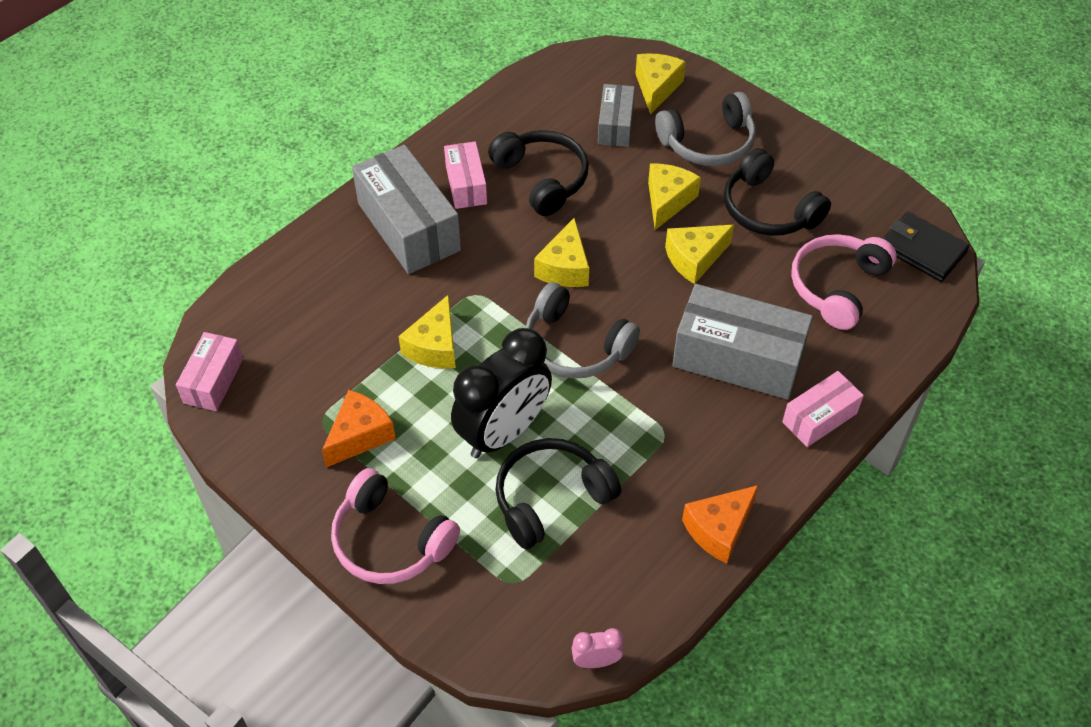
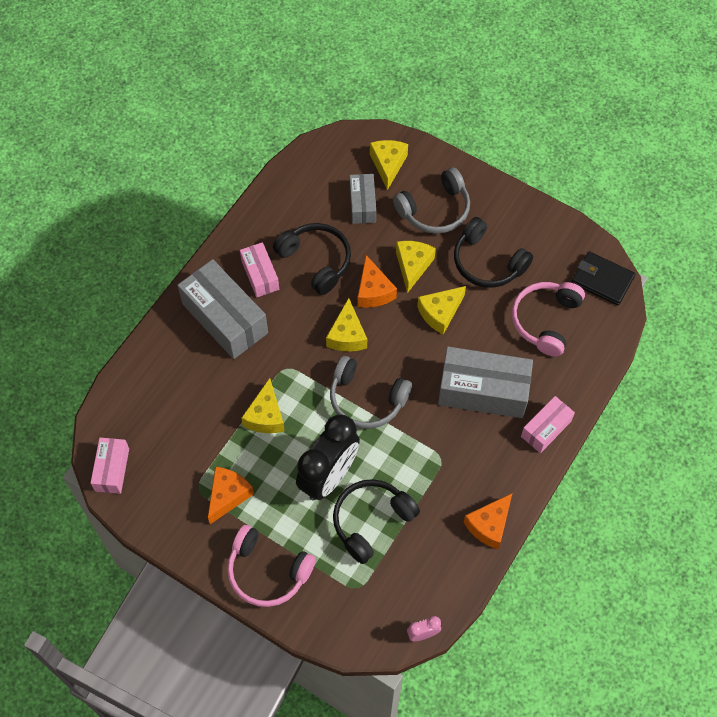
camera: 10 degrees left, 10 degrees up
(610, 222) = (373, 291): none -> orange cheese

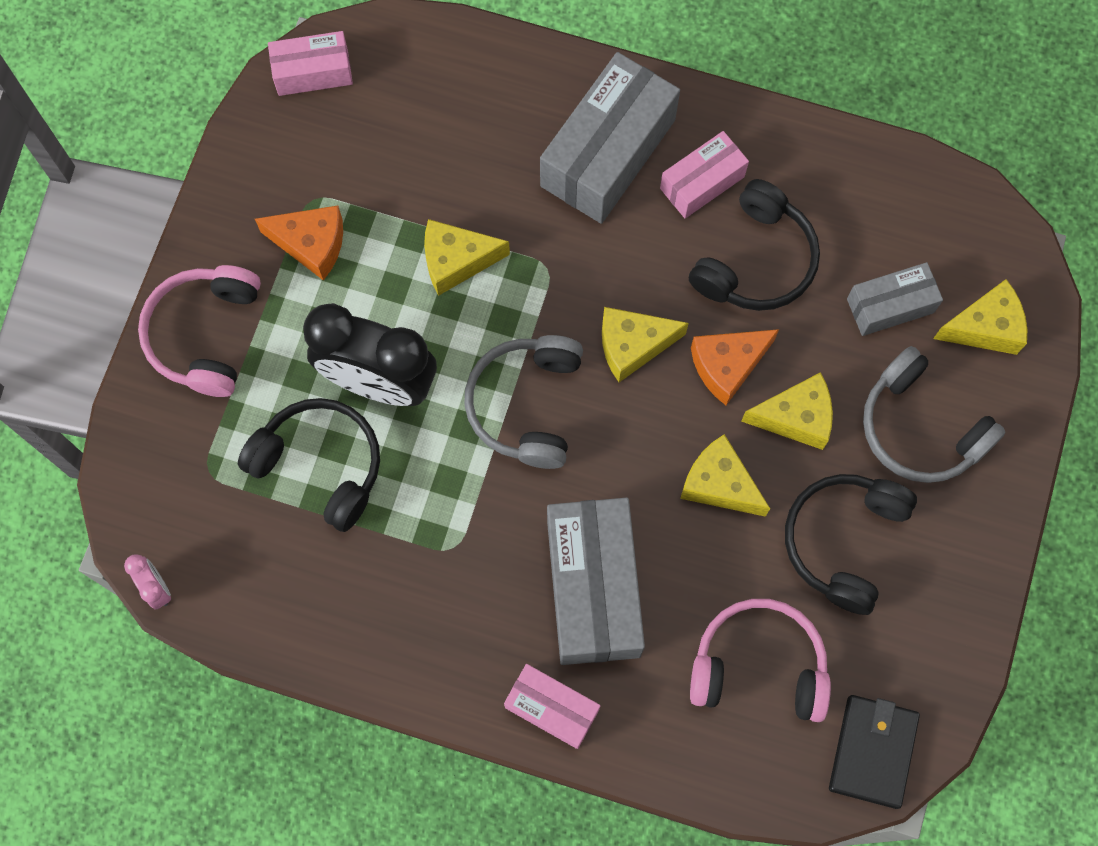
camera: 75 degrees right, 10 degrees up
(489, 525) = (357, 650): orange cheese -> none

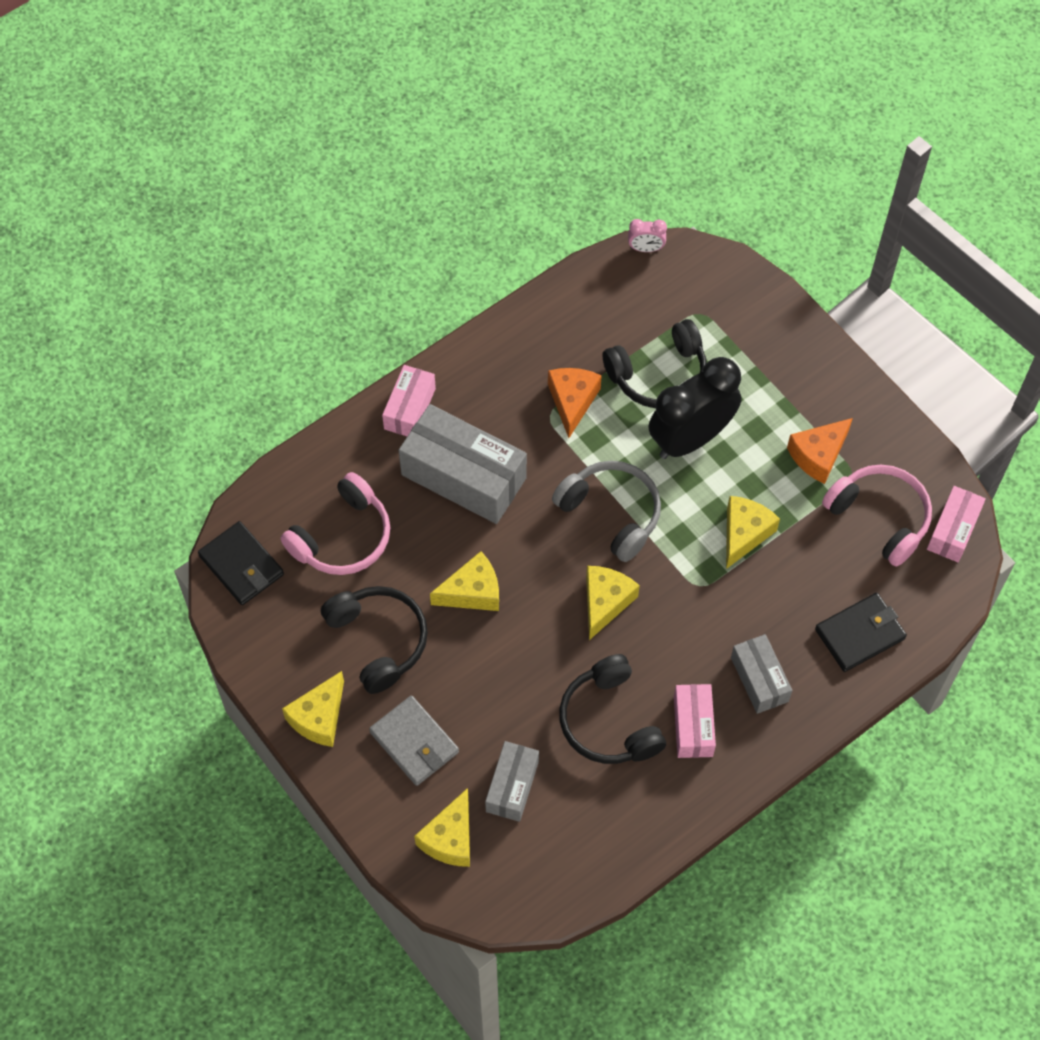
camera: 125 degrees right, 10 degrees down
(205, 334) = (796, 360): pink headphones -> pink headphones (880, 517)
(491, 92) = (860, 634): none -> black wallet
(552, 708) = (409, 409): pink box -> pink box turned 45 degrees counterclockwise
(608, 153) = (759, 679): grey box -> grey box, size x0.56
(727, 366) = (547, 651): orange cheese -> orange cheese (572, 401)
(795, 417) = (481, 669): yellow cheese -> yellow cheese (319, 717)
(920, 428) = (414, 742): grey headphones -> grey wallet

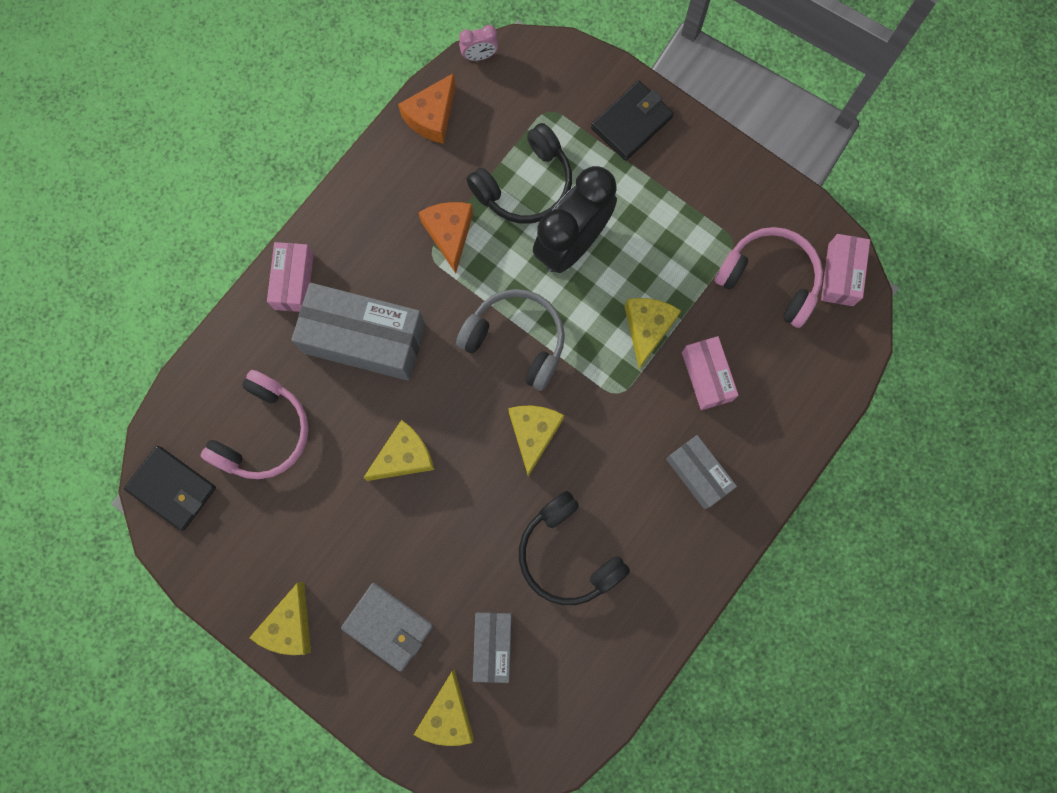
camera: 15 degrees left, 15 degrees up
(378, 640) = (326, 531): black headphones -> none
(693, 726) = (648, 538): pink box -> pink box (706, 376)
(818, 455) = (697, 230): orange cheese -> orange cheese (432, 117)
(860, 634) = (780, 403): black wallet -> black wallet (631, 123)

